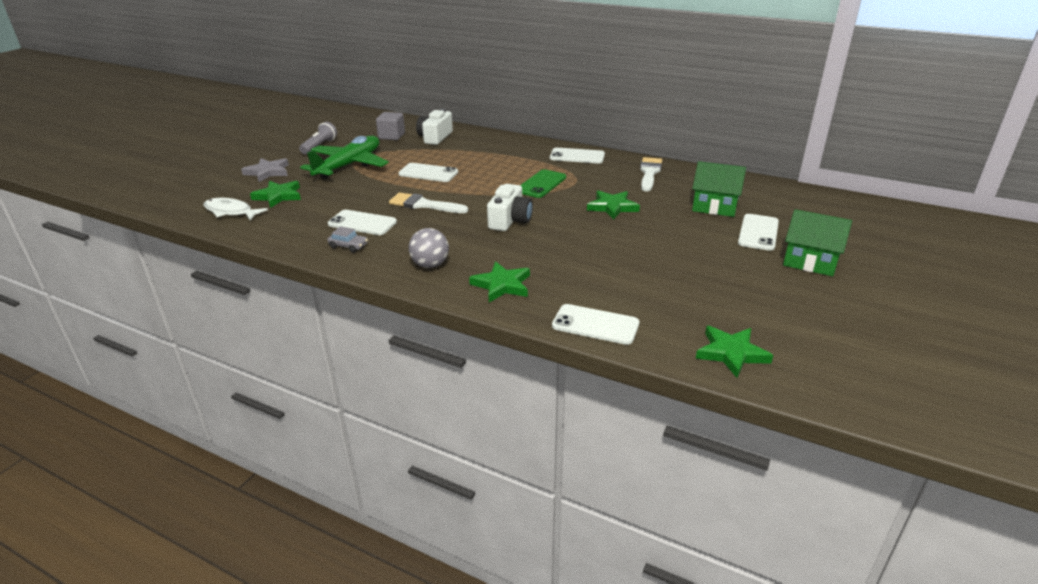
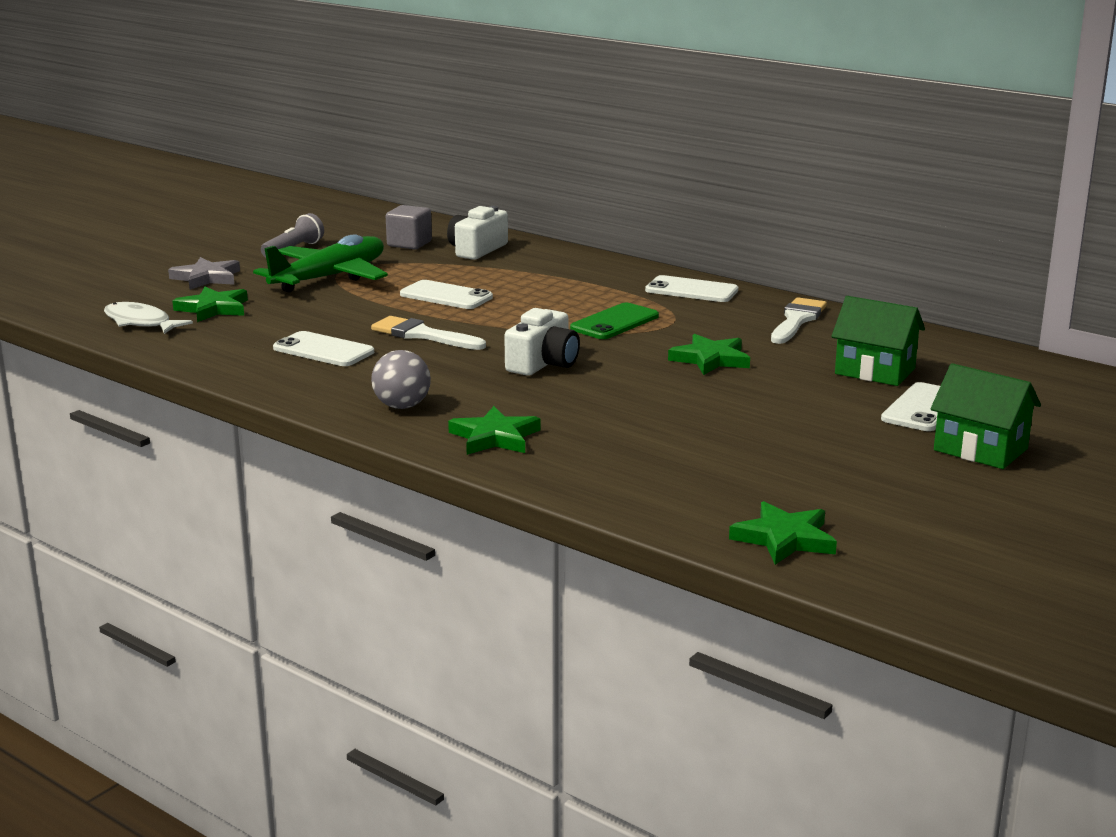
camera: 10 degrees right, 10 degrees down
(348, 246) = (294, 375): grey car -> none
(595, 325) = (606, 491): white phone -> none

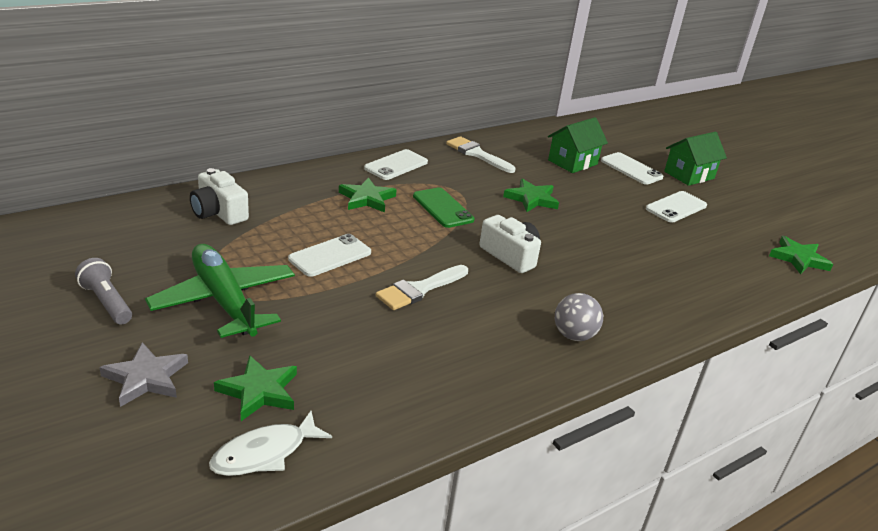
camera: 75 degrees left, 10 degrees up
(323, 350) = (427, 346): white phone -> white phone (676, 207)
(409, 244) = (164, 237): grey cube -> none
(494, 437) = (644, 310): green star -> green star (367, 198)

